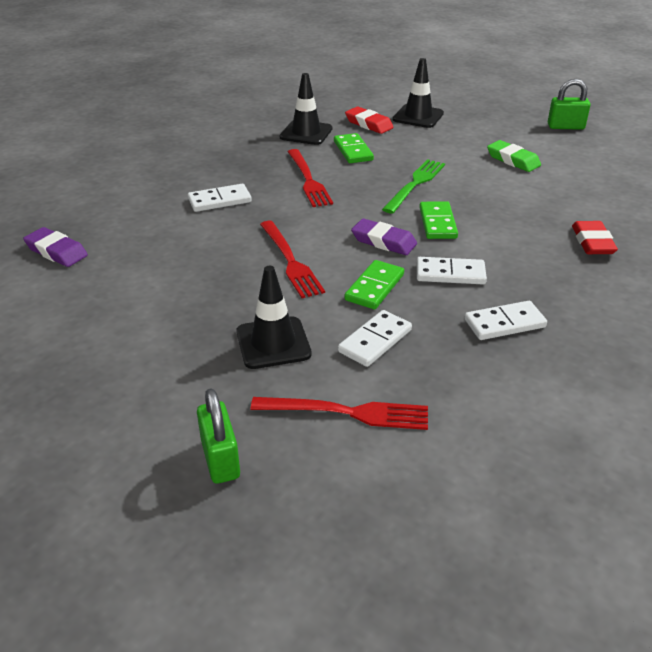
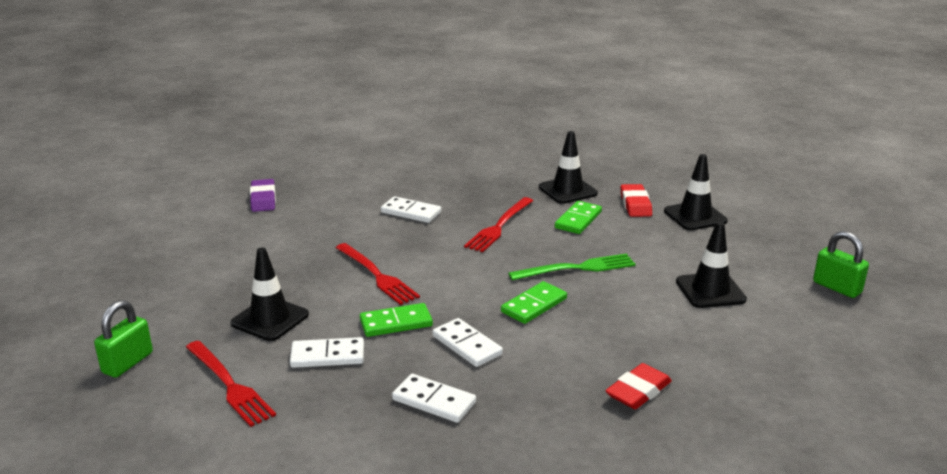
camera: 45 degrees right, 10 degrees down
(290, 261) = (377, 275): red fork -> red fork turned 60 degrees counterclockwise
(383, 241) = (465, 296): purple eraser -> none
(513, 160) = (710, 291): green eraser -> black traffic cone

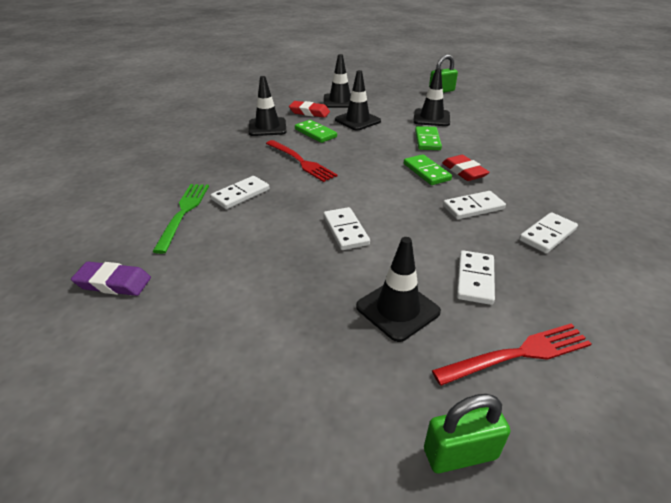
camera: 70 degrees left, 10 degrees up
(128, 363) = (460, 454): green padlock -> green padlock turned 60 degrees counterclockwise
(377, 275) = (345, 230): red fork -> white domino
(396, 323) = (431, 234): green domino -> green domino (427, 140)
(577, 268) = (383, 147): green fork -> green fork (183, 213)
(638, 391) = (537, 161): red eraser -> red eraser (464, 171)
(642, 239) = (357, 120): none -> black traffic cone

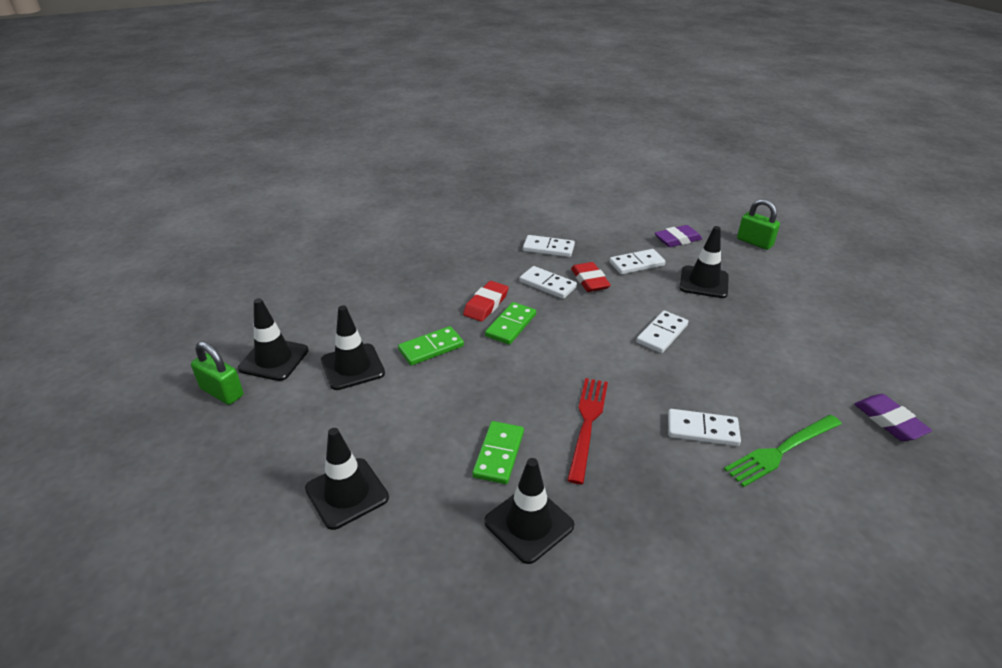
camera: 125 degrees left, 0 degrees up
(309, 112) = (427, 506): red eraser -> red eraser (589, 280)
(357, 120) = (417, 432): black traffic cone -> black traffic cone (274, 359)
(518, 354) = (677, 240): red fork -> purple eraser

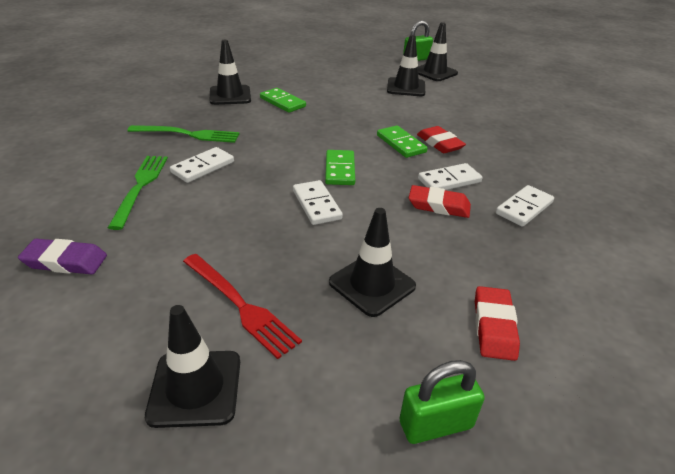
camera: 120 degrees right, 0 degrees up
(347, 493) = (308, 68): black traffic cone -> black traffic cone (195, 388)
(431, 348) = (402, 111): green domino -> green domino (340, 170)
(587, 423) = (267, 132): red fork -> red fork (240, 305)
(636, 264) = (451, 253): white domino -> none
(666, 488) = (188, 134): none -> green fork
(677, 240) = (494, 326): purple eraser -> red eraser

